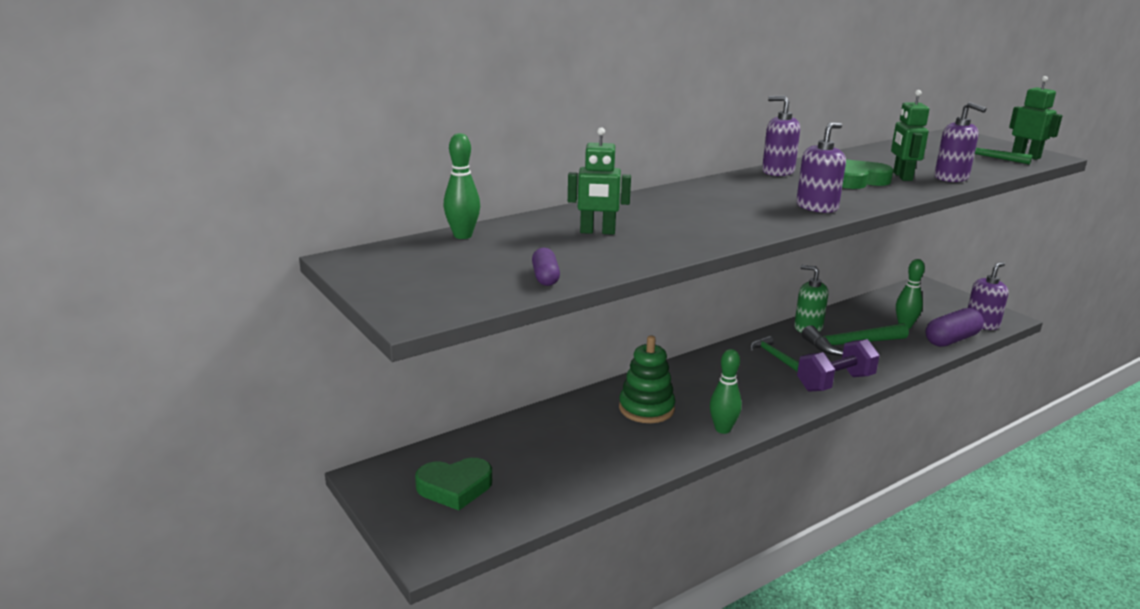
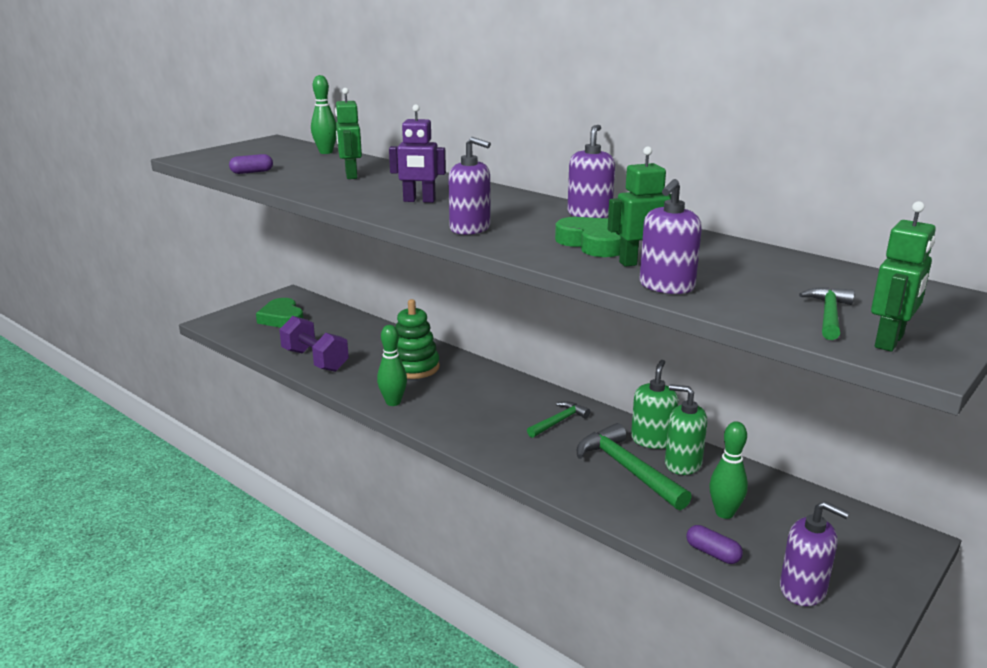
camera: 75 degrees right, 0 degrees up
(719, 214) = (419, 201): none -> purple robot
(835, 382) = (519, 459): purple dumbbell -> purple dumbbell (315, 360)
(842, 325) = (682, 464): none -> green soap dispenser
(951, 339) = (712, 553): purple capsule -> purple capsule, size x0.54

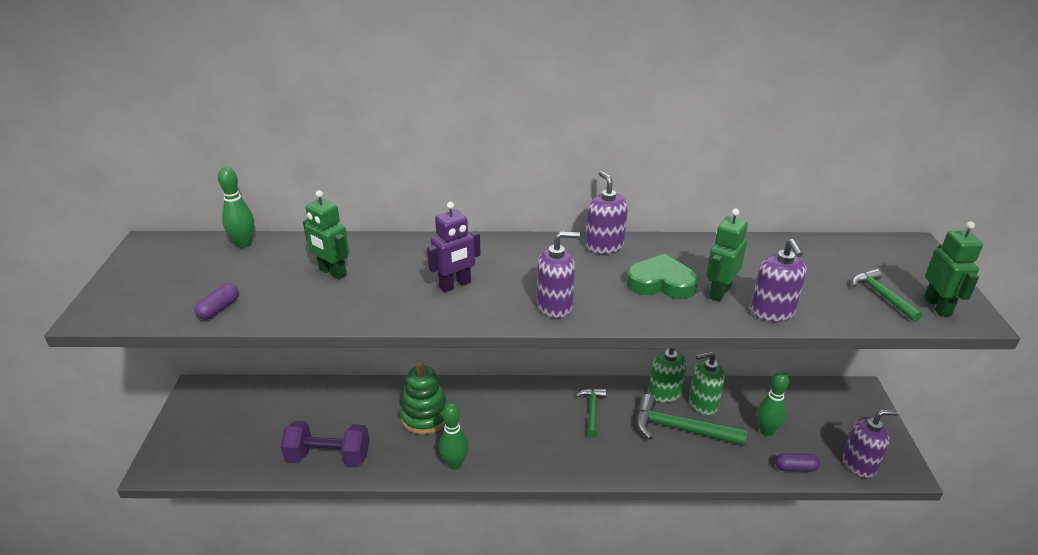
camera: 40 degrees left, 10 degrees up
(282, 318) = (228, 423): green heart -> none

